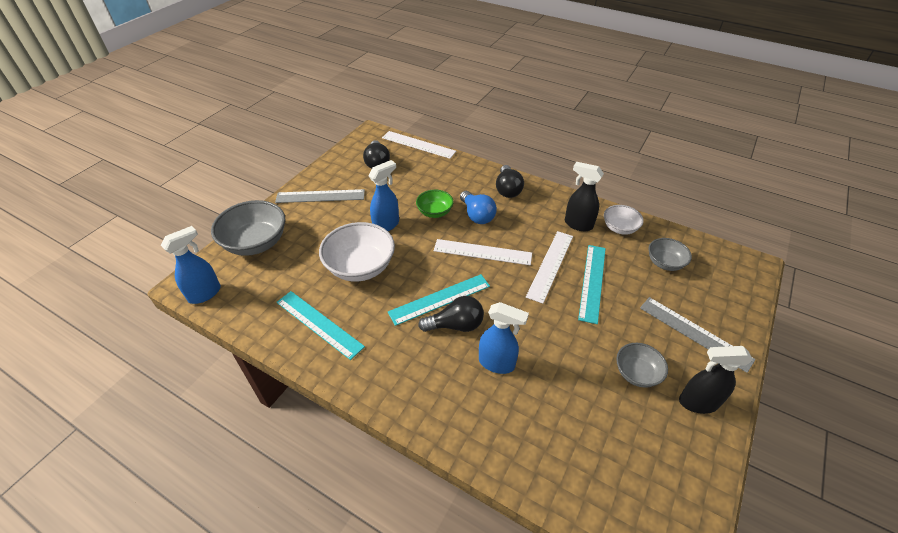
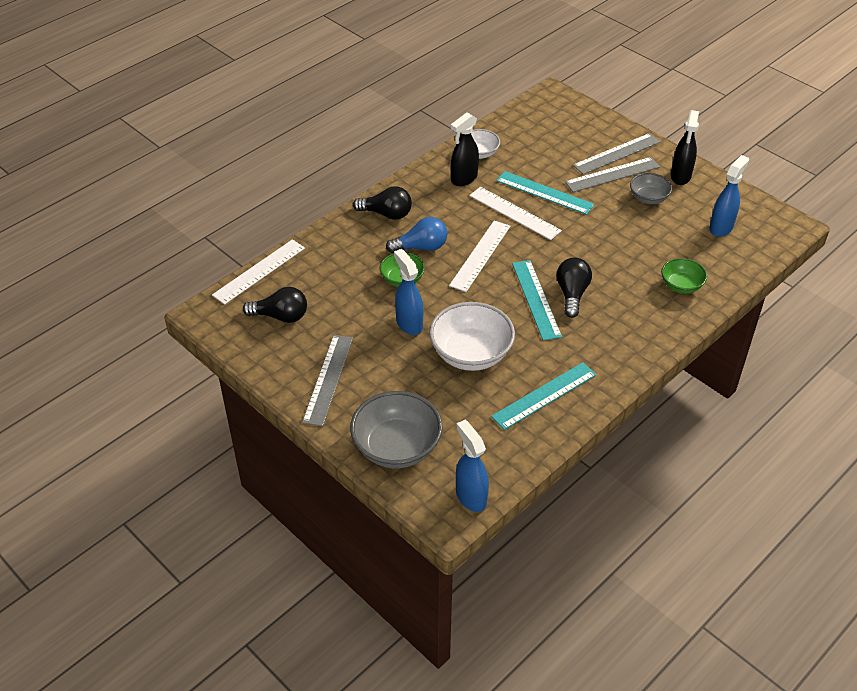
camera: 75 degrees left, 0 degrees up
(497, 363) = (621, 276): blue spray bottle -> blue spray bottle (721, 227)
(503, 424) = (681, 286): none -> green bowl
(656, 334) = (612, 174): none -> grey ruler
(665, 263) = (534, 142): grey bowl -> none

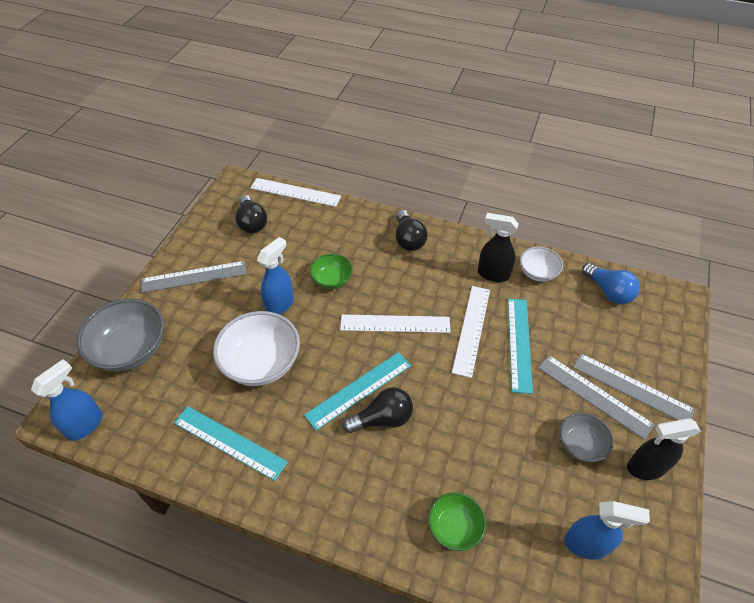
camera: 65 degrees right, 5 degrees up
(421, 247) = (380, 277): blue light bulb -> blue light bulb (608, 292)

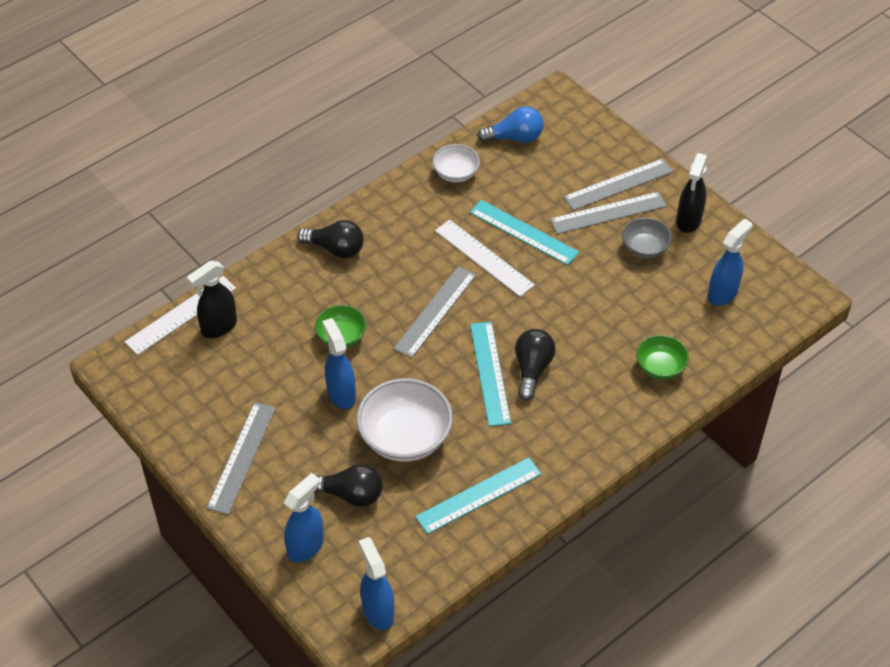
camera: 60 degrees left, 0 degrees up
(131, 349) = (306, 546): grey bowl -> blue spray bottle
(252, 223) = (198, 374): black light bulb -> black light bulb (350, 494)
(395, 324) = (435, 311): white ruler -> grey ruler
(492, 274) = (432, 207): black spray bottle -> black spray bottle (219, 327)

